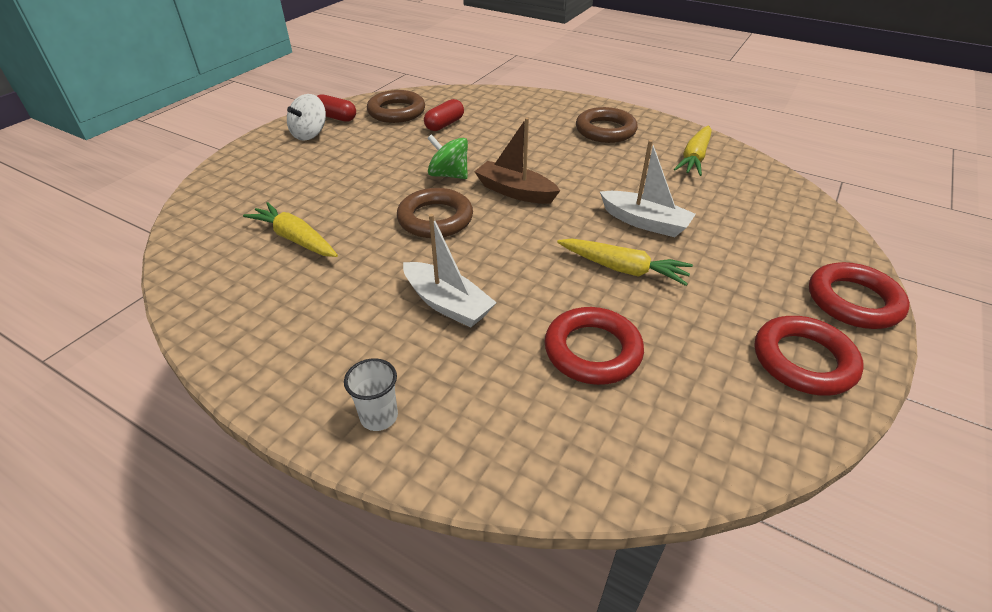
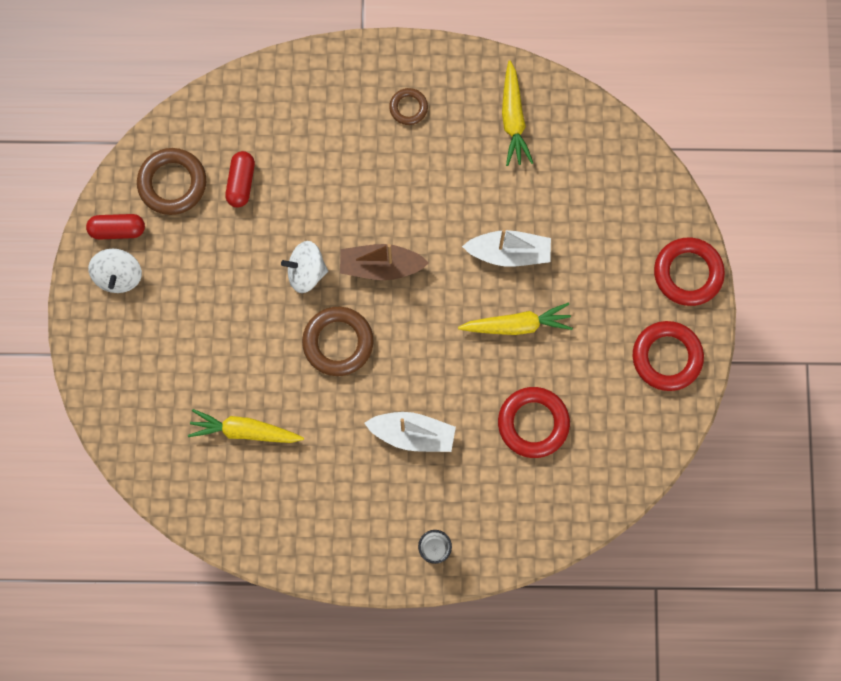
camera: 30 degrees left, 35 degrees up
(449, 175) = (306, 272): green spinning top -> white spinning top
(605, 130) = (408, 108): brown ring -> brown ring, size x0.56

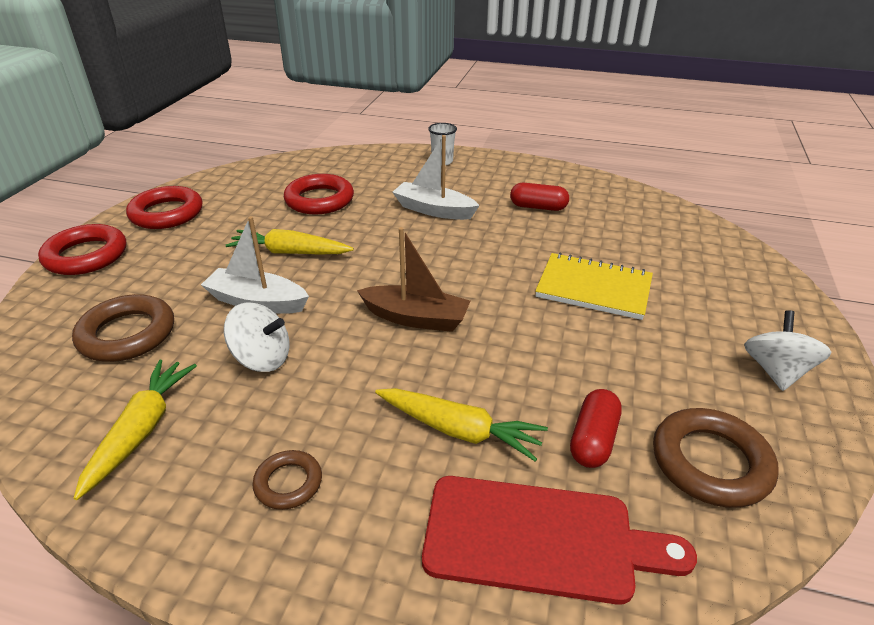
camera: 165 degrees left, 40 degrees down
(117, 230) = (792, 421): red capsule -> red capsule (538, 207)
(244, 431) = (602, 235): yellow carrot -> yellow carrot (459, 430)
(248, 341) = (593, 288): none -> yellow notebook
(265, 110) = (539, 539): none -> red cutting board
(306, 272) = (512, 329): white spinning top -> white spinning top (262, 358)
(338, 342) = (488, 271): brown ring -> brown ring (127, 334)

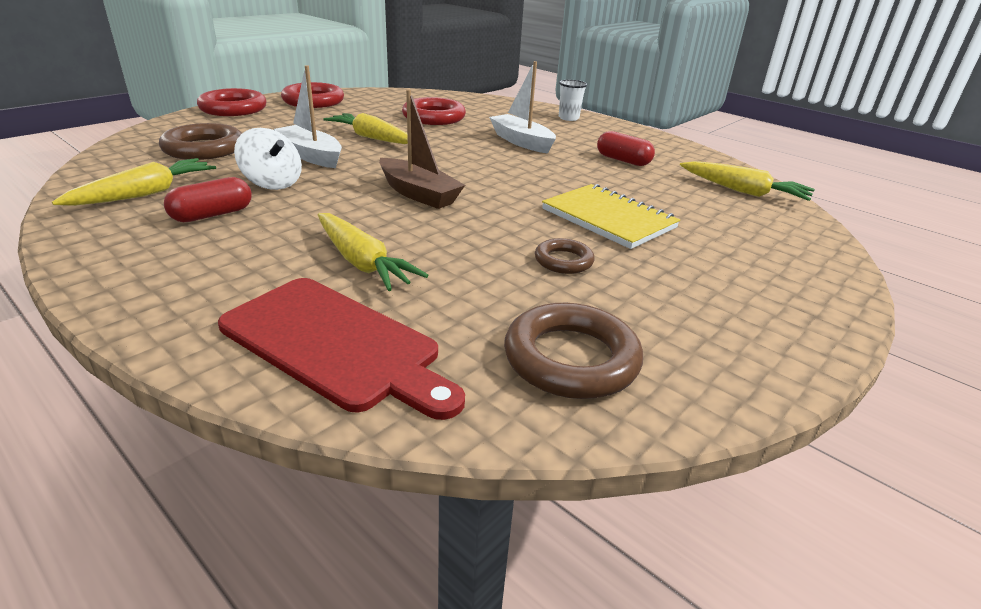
camera: 25 degrees right, 5 degrees down
(288, 483) = (196, 248): brown ring -> brown ring (563, 261)
(593, 440) = (472, 305): red capsule -> red capsule (212, 215)
(655, 215) = (743, 191): none -> yellow carrot
(776, 371) = (740, 324): white spinning top -> none

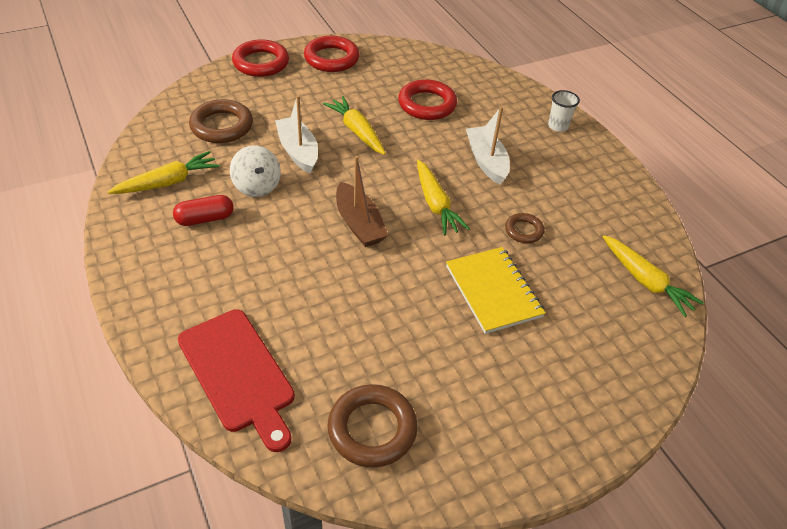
camera: 20 degrees right, 15 degrees up
(362, 262) = (284, 298): yellow carrot -> yellow carrot (435, 204)
(563, 261) = (425, 333): brown ring -> brown ring (524, 231)
(623, 160) = (564, 210): red capsule -> none

